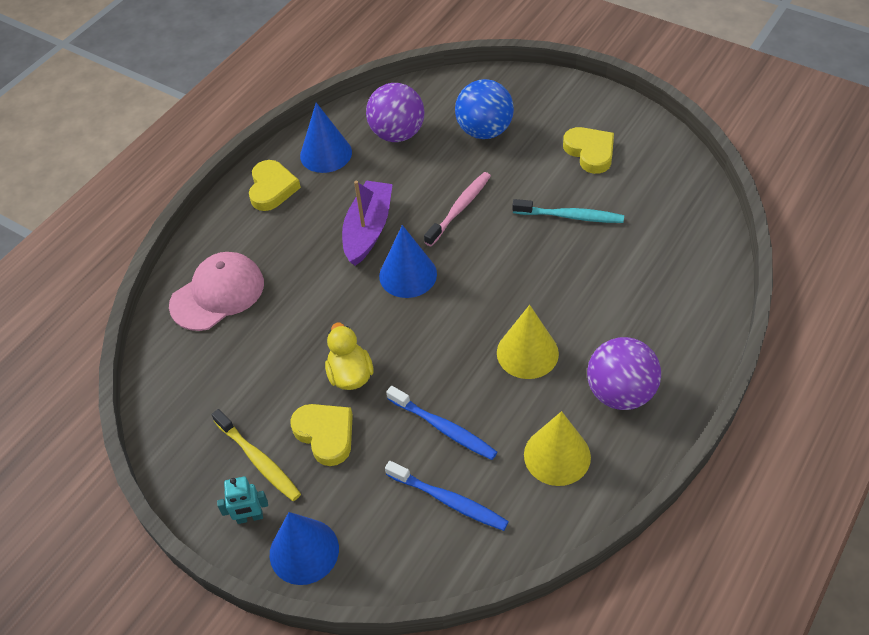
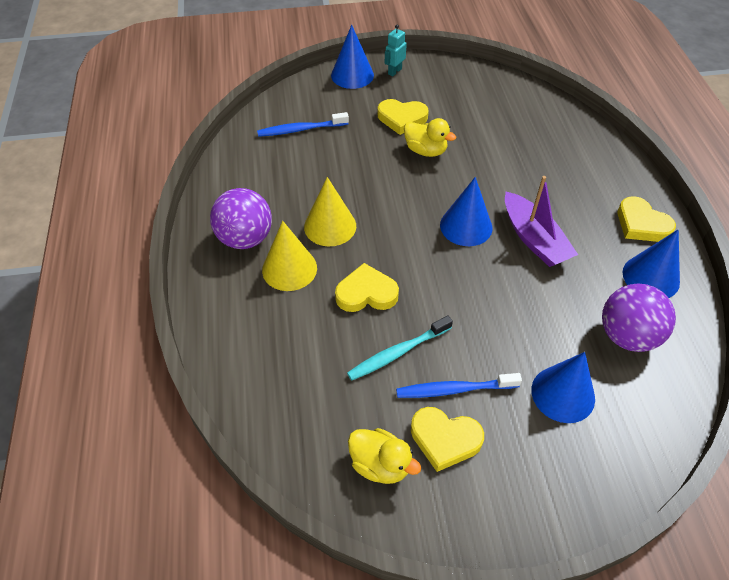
camera: 135 degrees right, 0 degrees up
(217, 294) = (563, 143): pink cap -> none
(258, 460) = (421, 91): yellow toothbrush -> none
(443, 428) = (339, 157): blue toothbrush -> blue toothbrush (454, 389)
(459, 208) = (491, 300): pink toothbrush -> none
(484, 131) = (563, 394): blue ball -> blue cone
(552, 272) = (366, 293): none -> yellow heart
(557, 455) = (258, 182): yellow cone -> yellow cone (289, 269)
(646, 163) = (380, 464): none -> yellow duck

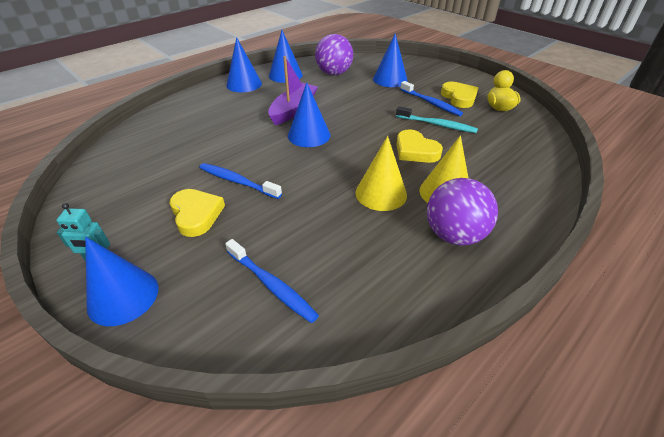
camera: 125 degrees left, 10 degrees down
(425, 150) = (237, 181): yellow duck -> blue toothbrush
(641, 224) = (244, 84): yellow heart -> blue cone

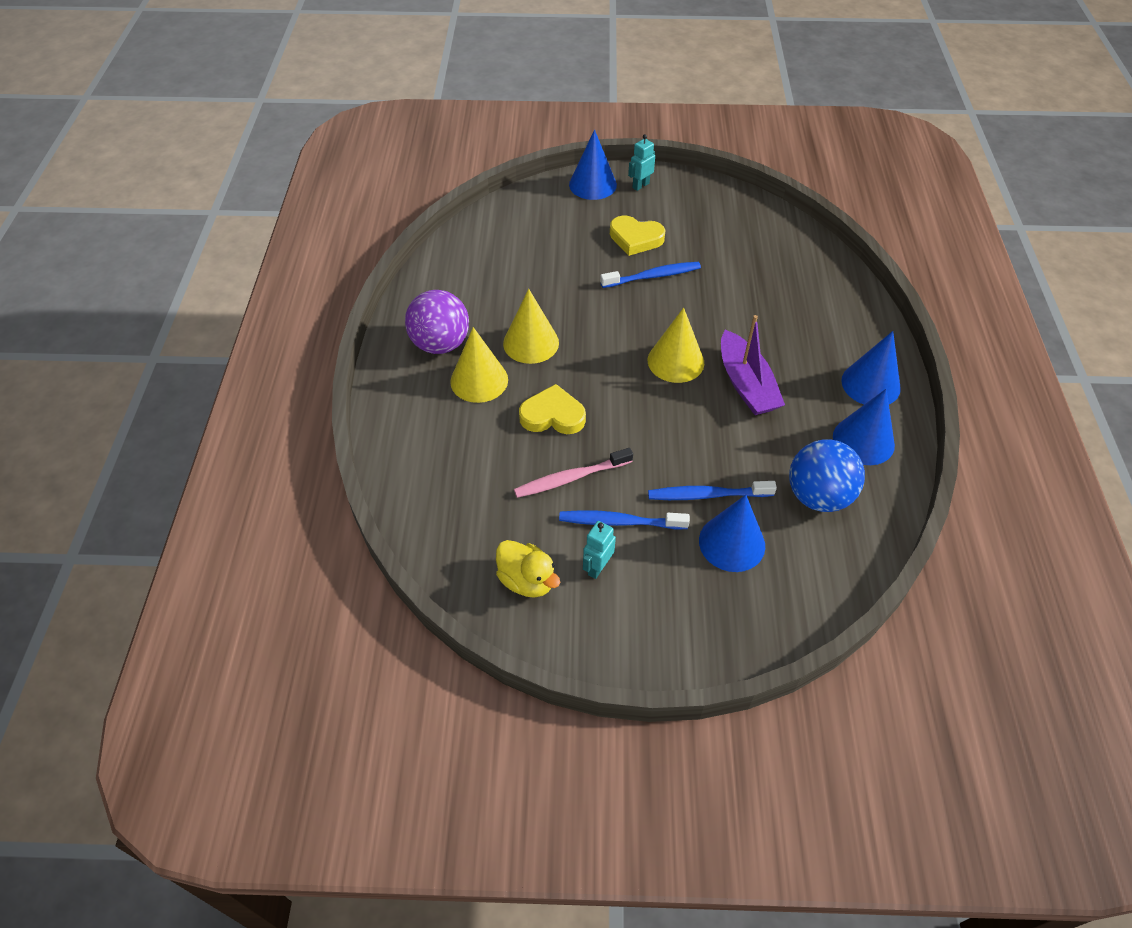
camera: 135 degrees right, 10 degrees up
(271, 285) = (523, 238): blue toothbrush -> blue toothbrush (707, 495)
(309, 135) = (675, 361): blue cone -> yellow cone
(334, 73) = (818, 496): purple ball -> blue ball
(437, 125) = (571, 478): turquoise toothbrush -> pink toothbrush
(459, 97) = (597, 567): yellow heart -> turquoise robot

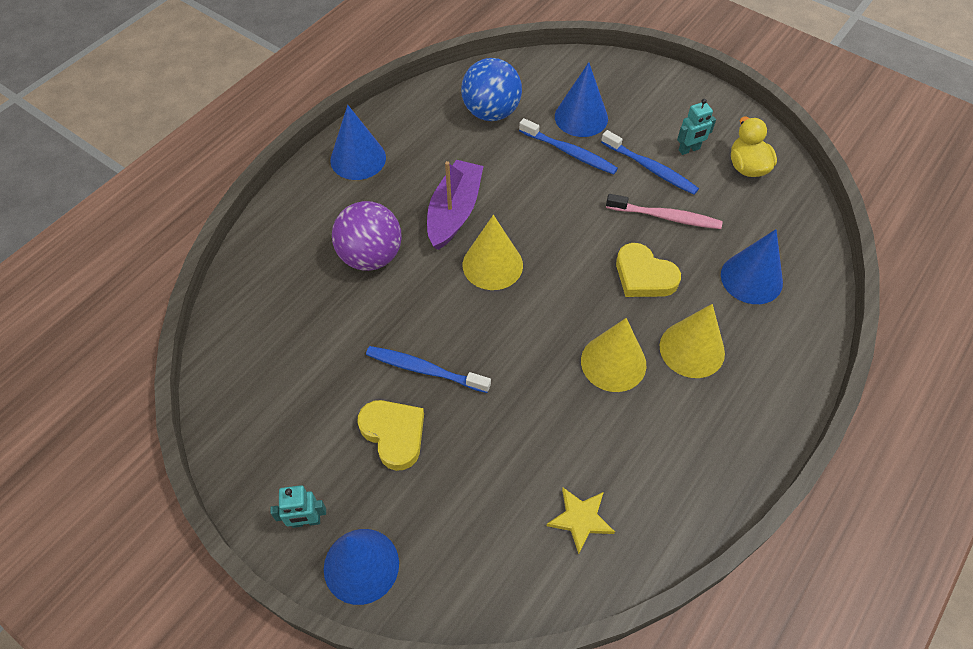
camera: 145 degrees left, 5 degrees up
(440, 344) = (710, 416): purple ball -> purple ball (371, 256)
(489, 254) = (580, 519): none -> yellow star
(863, 440) = (416, 127): blue cone -> blue cone (751, 278)

